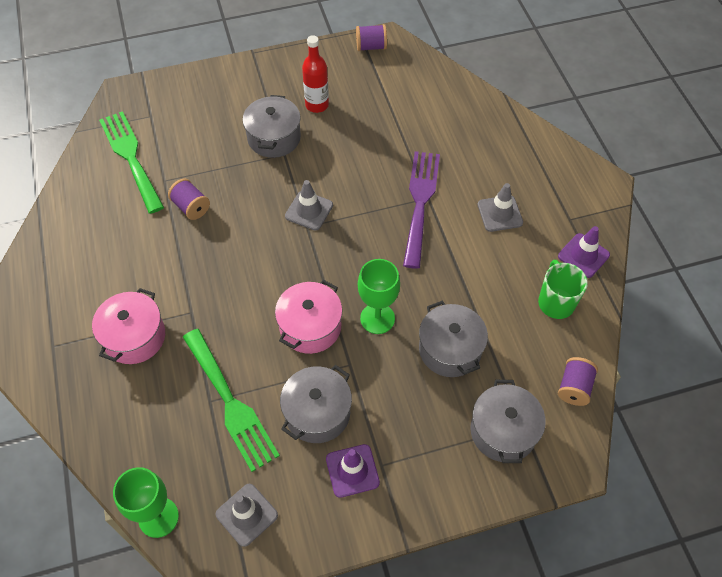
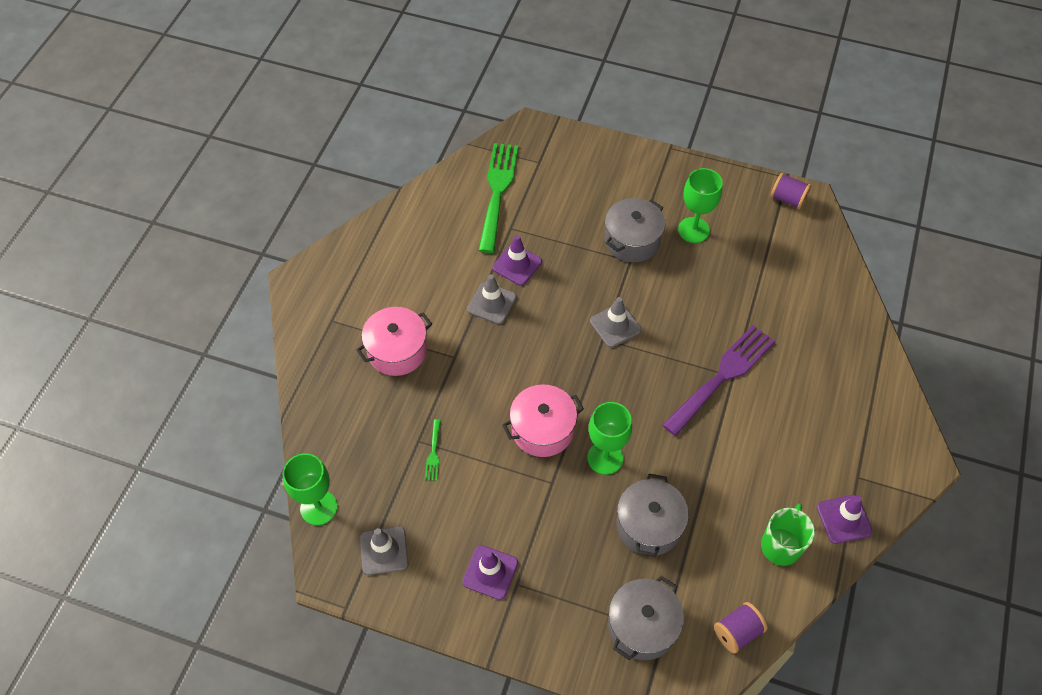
camera: 35 degrees right, 0 degrees up
(191, 207) = (517, 265): purple spool -> purple traffic cone
(231, 403) = (433, 453): green fork -> green fork, size x0.41
(317, 105) = (693, 230): red bottle -> green goblet
(317, 413) = (496, 506): grey pot -> none
(500, 213) = (791, 431): grey traffic cone -> grey traffic cone (492, 303)

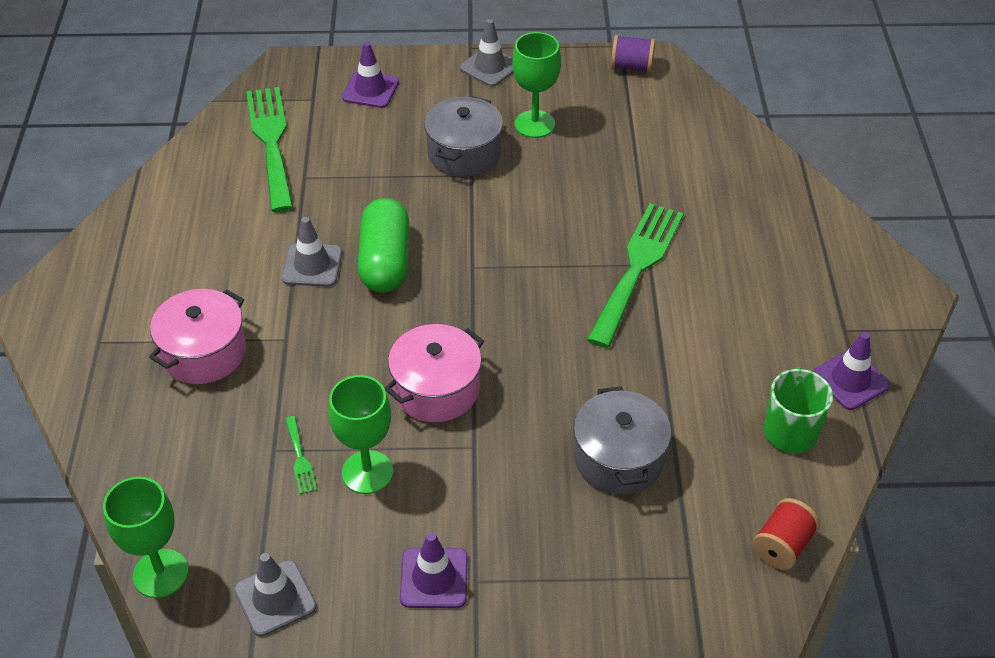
camera: 20 degrees left, 10 degrees down
(517, 265) = (328, 215): purple traffic cone -> purple traffic cone (370, 90)
(543, 315) = (385, 261): none -> green capsule
(605, 458) = (530, 398): green goblet -> green goblet (367, 472)
(615, 325) = (481, 248): grey traffic cone -> grey traffic cone (490, 67)
(642, 626) = (661, 578): grey pot -> none
(722, 376) = (637, 268): purple fork -> green fork
(737, 632) = (782, 546): purple spool -> red spool

